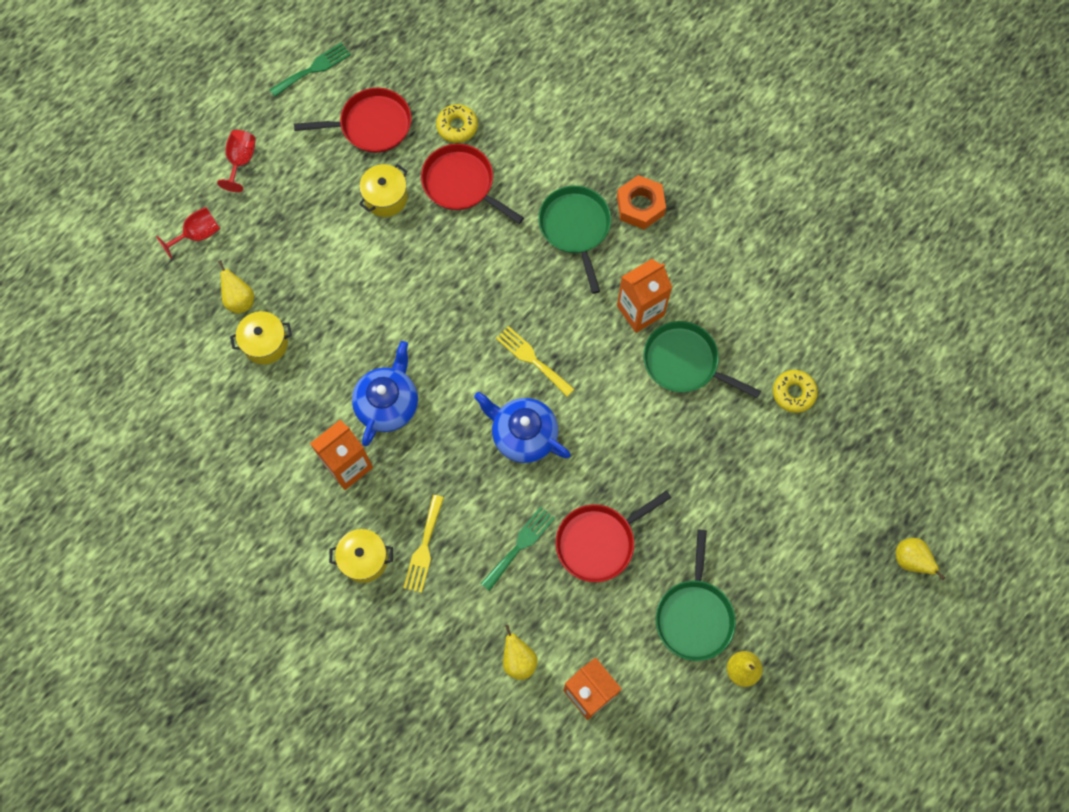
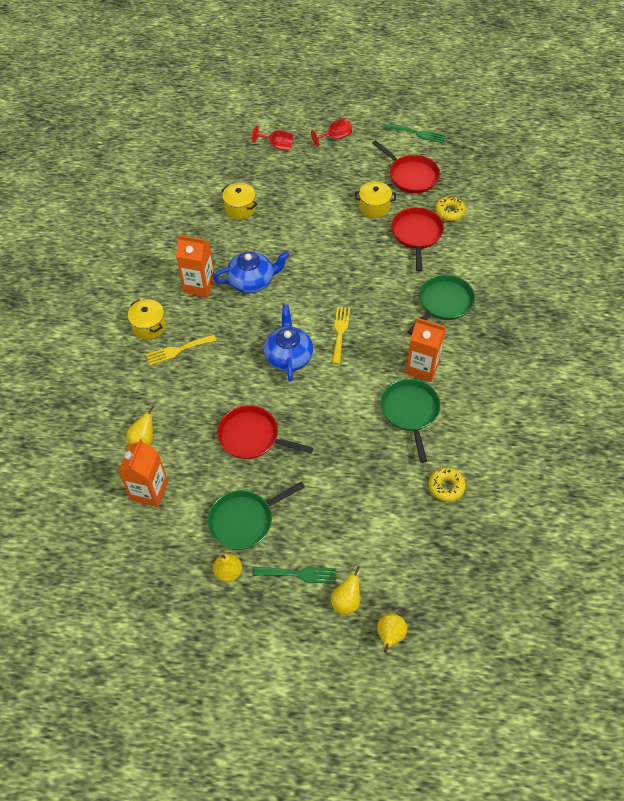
camera: 55 degrees right, 15 degrees down
(239, 300) = (255, 183): yellow pear -> yellow pear (346, 601)
(520, 545) = (217, 396): green fork -> green fork (299, 574)
(640, 206) = (490, 326): orange nut -> none

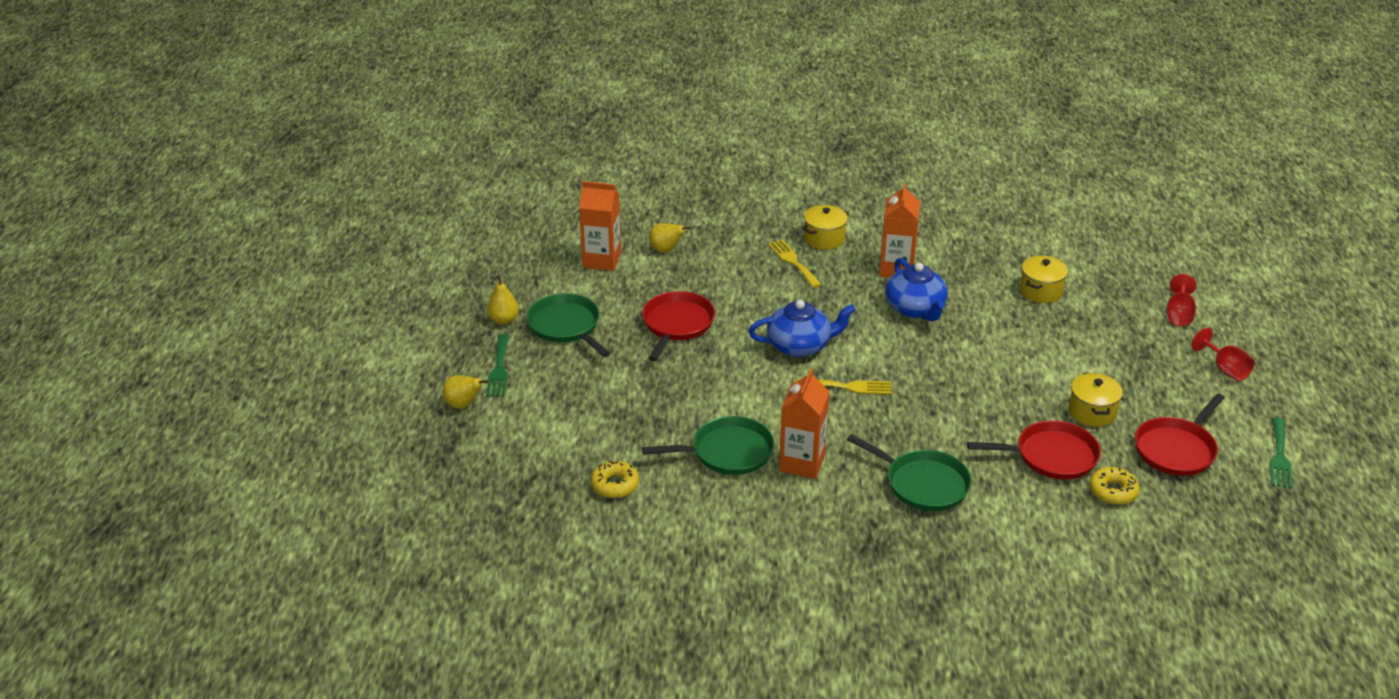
camera: 85 degrees right, 20 degrees down
(390, 636) = (419, 439): yellow pear -> none

